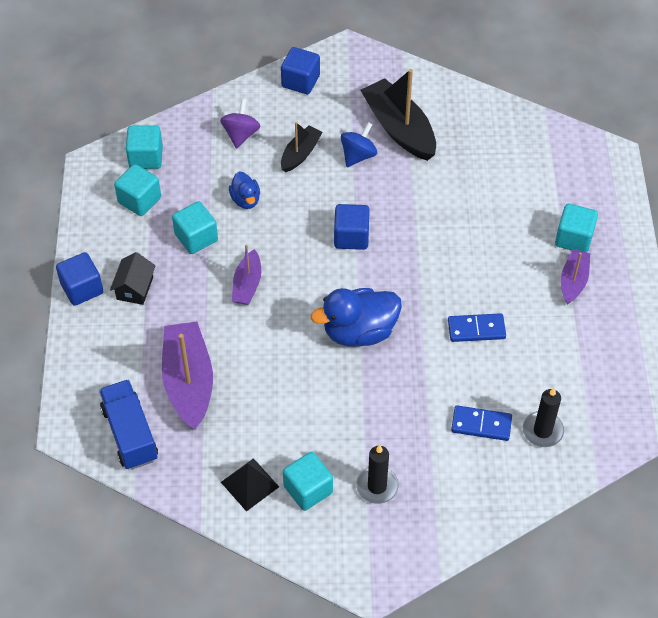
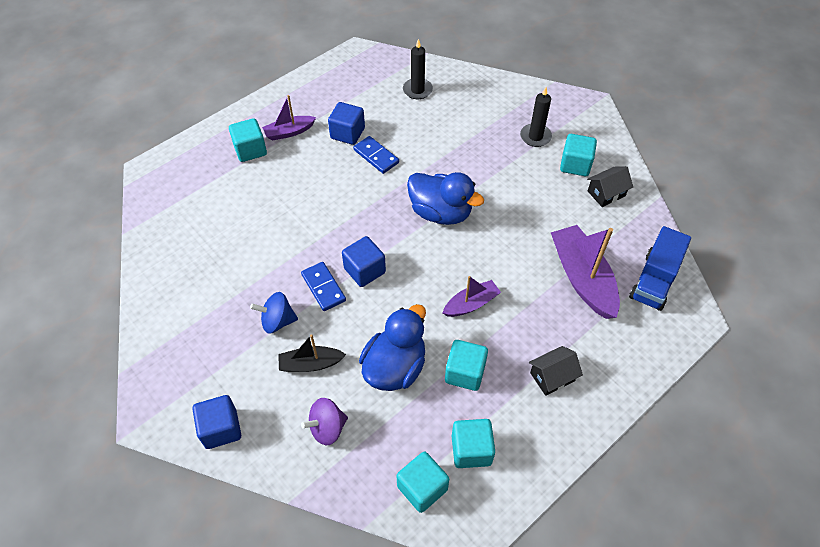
camera: 130 degrees left, 0 degrees up
(82, 288) = (593, 415): blue cube -> blue cube (347, 133)
(188, 382) = (582, 278): purple boat -> purple boat turned 120 degrees clockwise
(245, 200) = (395, 367): blue duck -> blue duck, size x1.87
(249, 484) = (606, 193): black pyramid -> black house
(399, 128) = (223, 313): black boat -> none
(481, 424) = (443, 116): blue domino -> blue domino (323, 287)

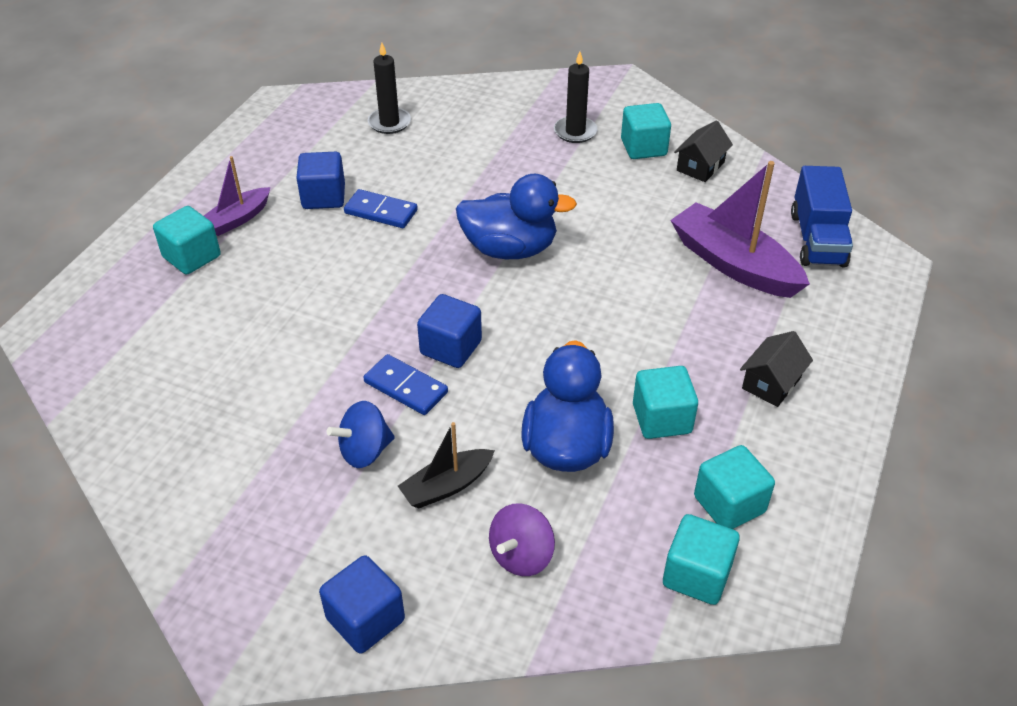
camera: 25 degrees left, 10 degrees down
(471, 304) = (617, 338): purple boat -> none

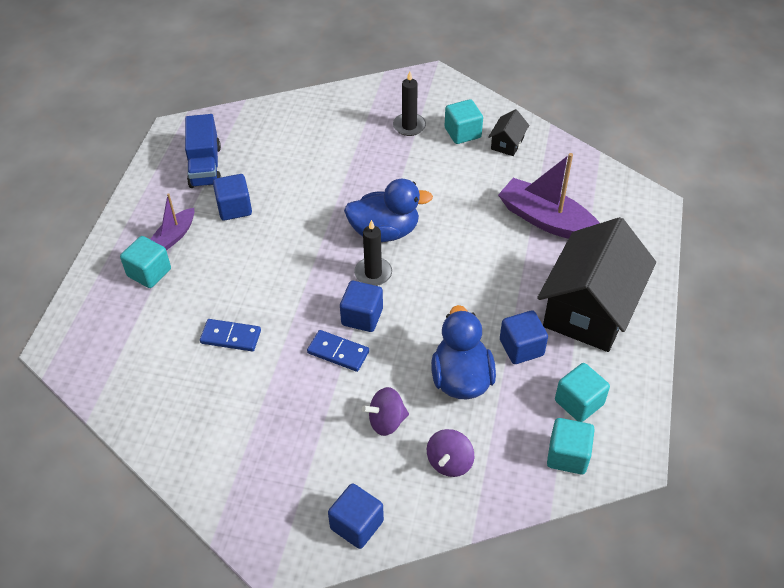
camera: 10 degrees left, 5 degrees up
(365, 451) = (322, 405): blue spinning top -> none
(381, 212) = (281, 214): blue domino -> blue domino (231, 337)
(389, 123) = (266, 137): black candle -> black candle (373, 273)
(446, 486) = (386, 421): black boat -> purple spinning top
(661, 419) = (521, 347): turquoise cube -> blue cube
(771, 383) = (590, 309): black house -> black house, size x2.44
(817, 239) = (601, 192): blue truck -> blue truck (205, 166)

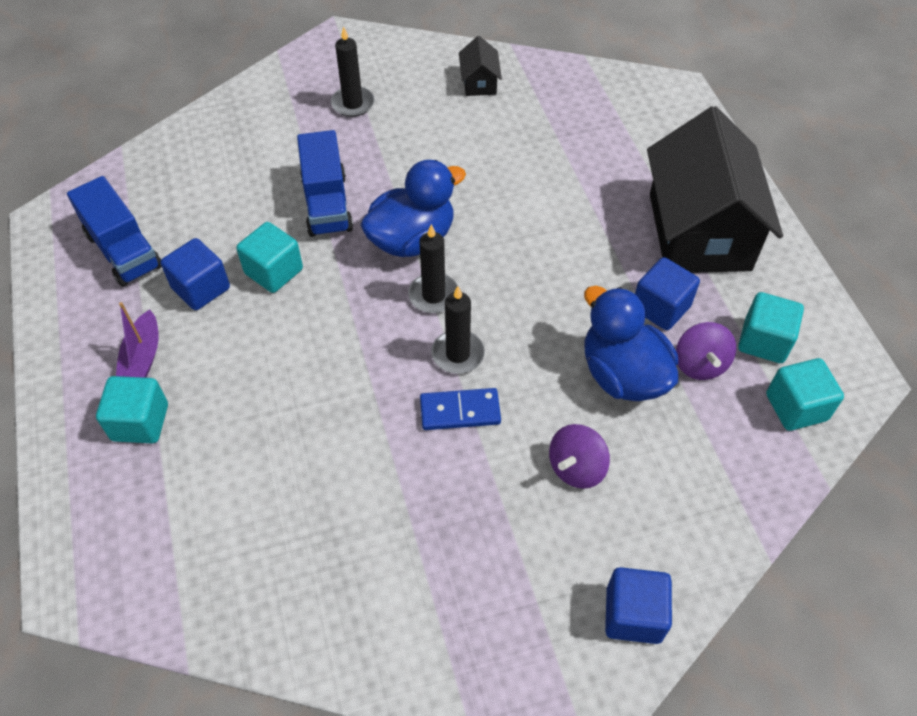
camera: 30 degrees left, 5 degrees up
(231, 337) = (311, 456): blue domino -> none
(346, 186) = (327, 204): none -> blue truck
(362, 317) = (458, 354): blue cube -> black candle
(449, 462) = (681, 480): purple spinning top -> purple spinning top (700, 364)
(462, 133) = (420, 89): turquoise cube -> turquoise cube (274, 271)
(546, 220) = (583, 152): purple boat -> none

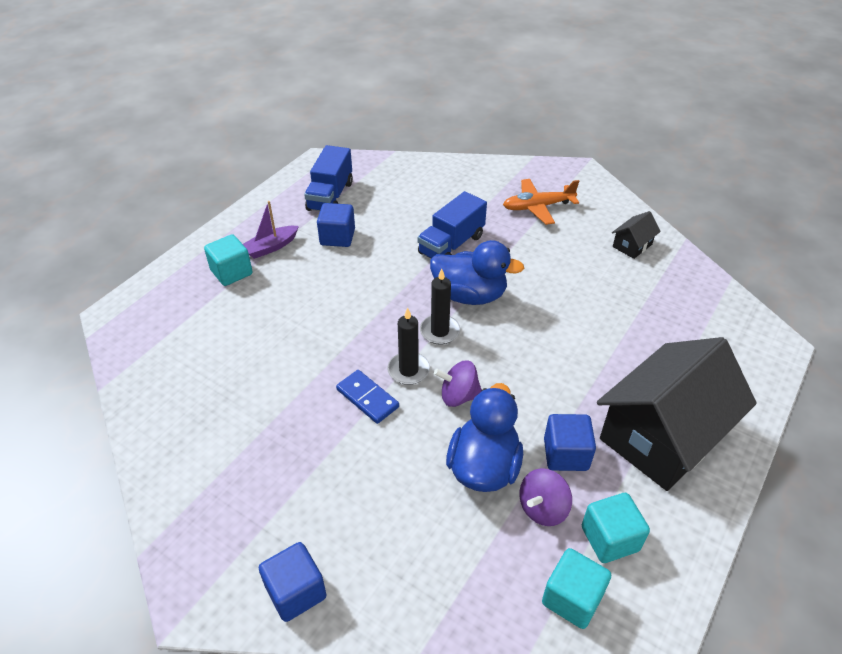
camera: 50 degrees right, 10 degrees down
(274, 271) = (379, 256): turquoise cube -> none
(353, 104) = (537, 207): black candle -> orange plane
(576, 468) = (382, 486): purple spinning top -> purple spinning top (458, 396)

